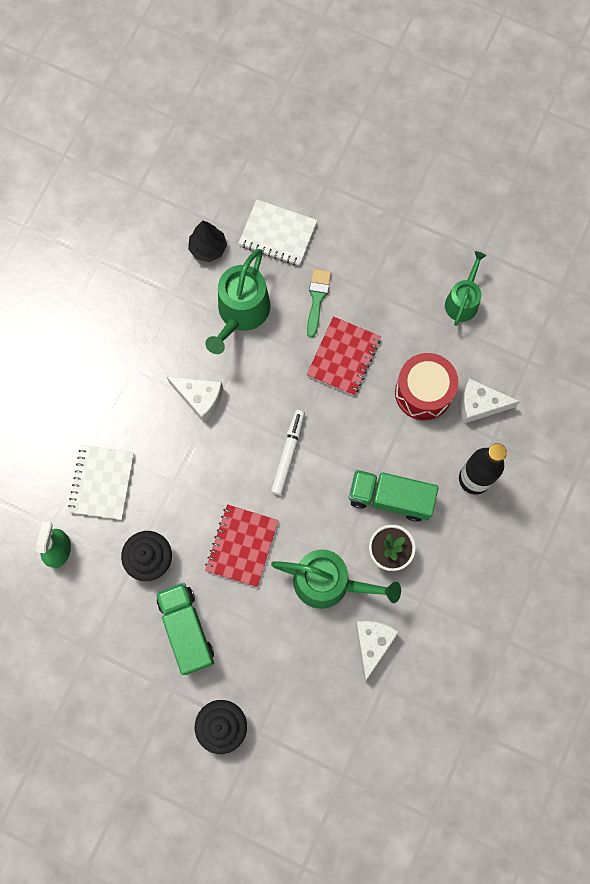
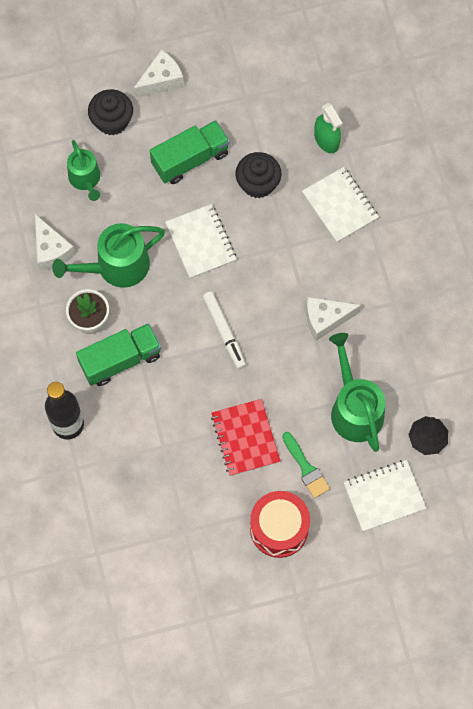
camera: 140 degrees right, 5 degrees down
(186, 629) = (190, 159): green truck -> green truck turned 60 degrees counterclockwise
(242, 546) = (201, 242): red notebook -> white notebook
(423, 392) = (160, 460): red drum -> red drum (279, 528)
(462, 301) = (189, 561): green watering can -> green watering can (85, 179)
(479, 405) = (108, 486): white cheese -> white cheese (161, 81)

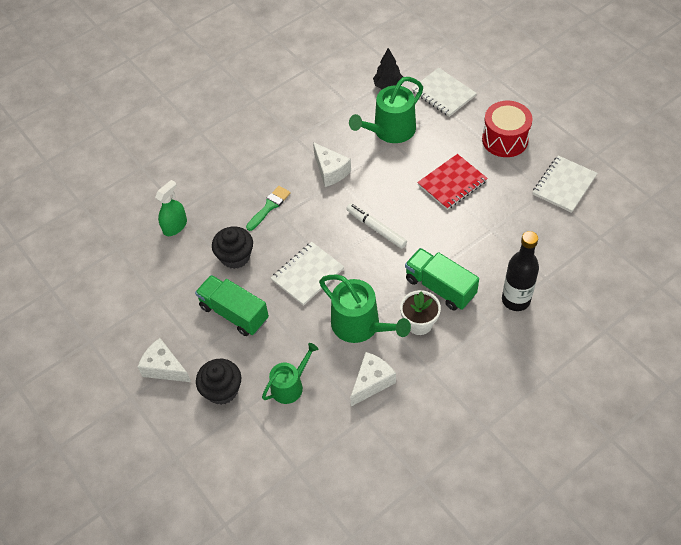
camera: 110 degrees left, 15 degrees down
(224, 332) = (376, 228): white marker -> white marker turned 90 degrees counterclockwise
(306, 468) = (451, 141): green brush -> green brush (269, 206)
(340, 206) = (230, 197): white notebook -> white notebook (564, 185)

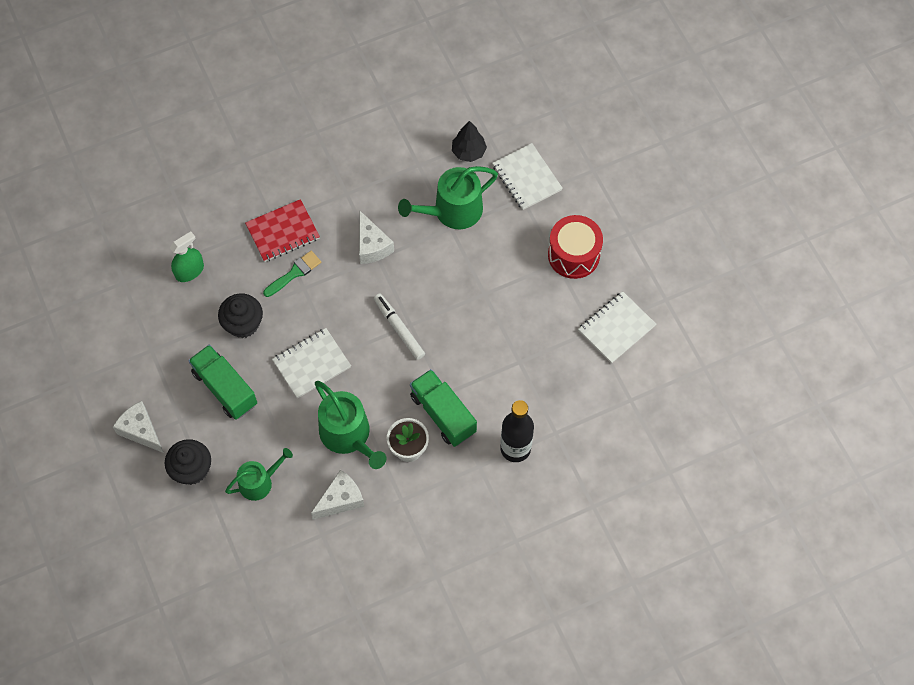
camera: 10 degrees right, 10 degrees up
(452, 183) = (497, 294): red notebook -> red notebook (282, 232)

